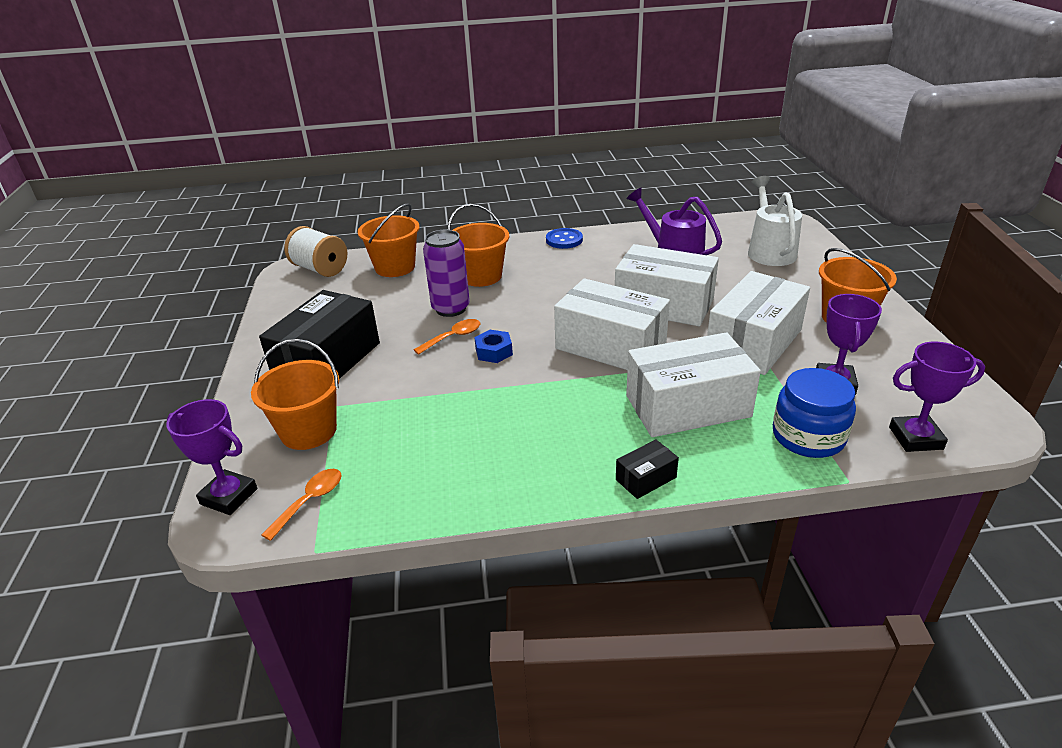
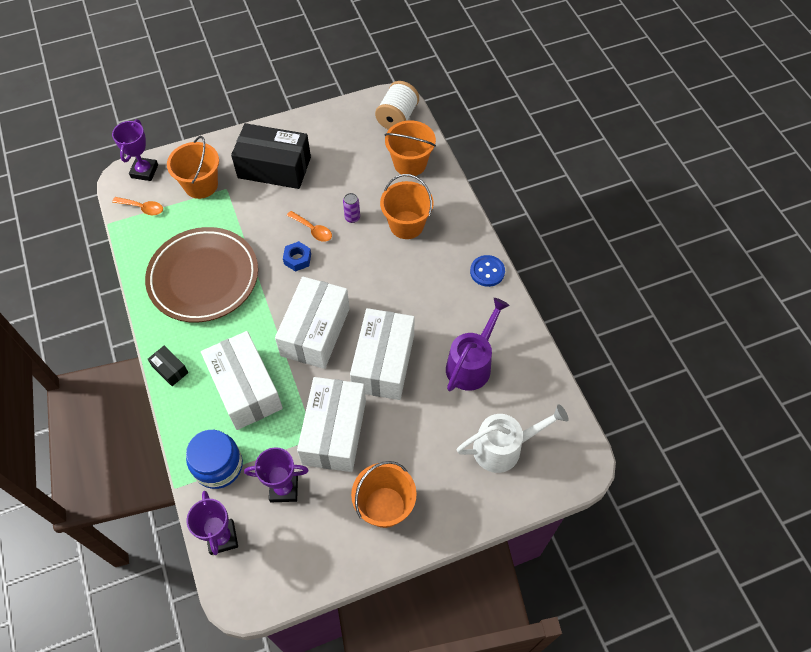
camera: 75 degrees right, 25 degrees up
(451, 308) = (352, 218): purple can -> purple can, size x0.52
(488, 436) = (203, 278): none -> brown plate
(754, 342) = (334, 432): white box -> white box turned 75 degrees clockwise

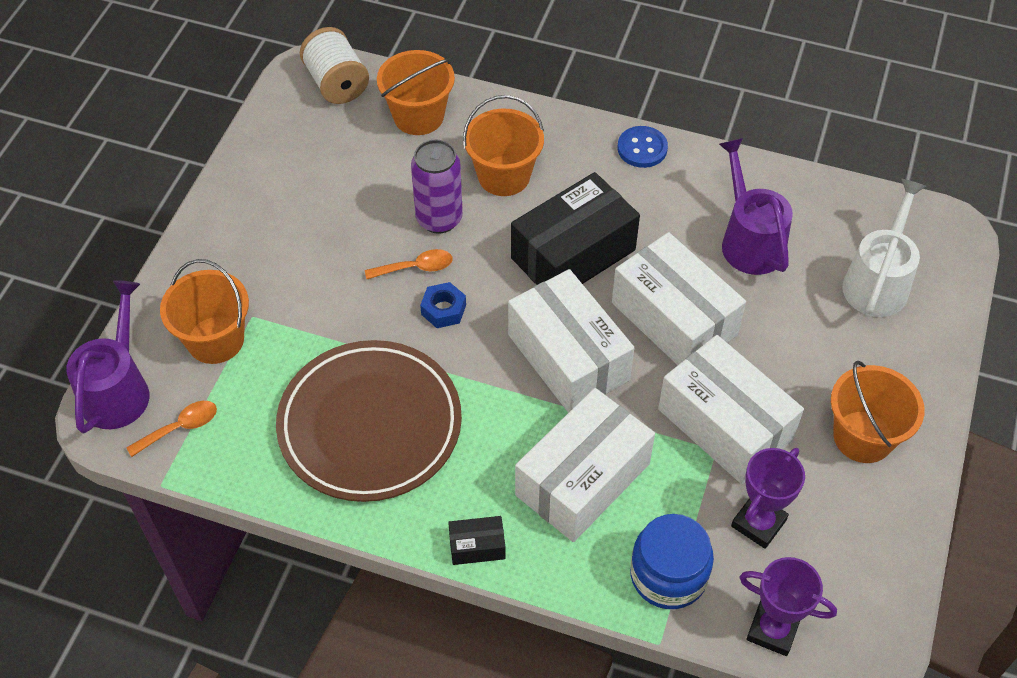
camera: 50 degrees left, 5 degrees down
(144, 171) = (118, 389): purple trophy -> purple watering can
(245, 388) = (583, 479): white box -> white box turned 60 degrees counterclockwise
(274, 167) = (275, 246): black box -> black box (573, 254)
(352, 218) = (439, 219): purple can -> purple can, size x1.93

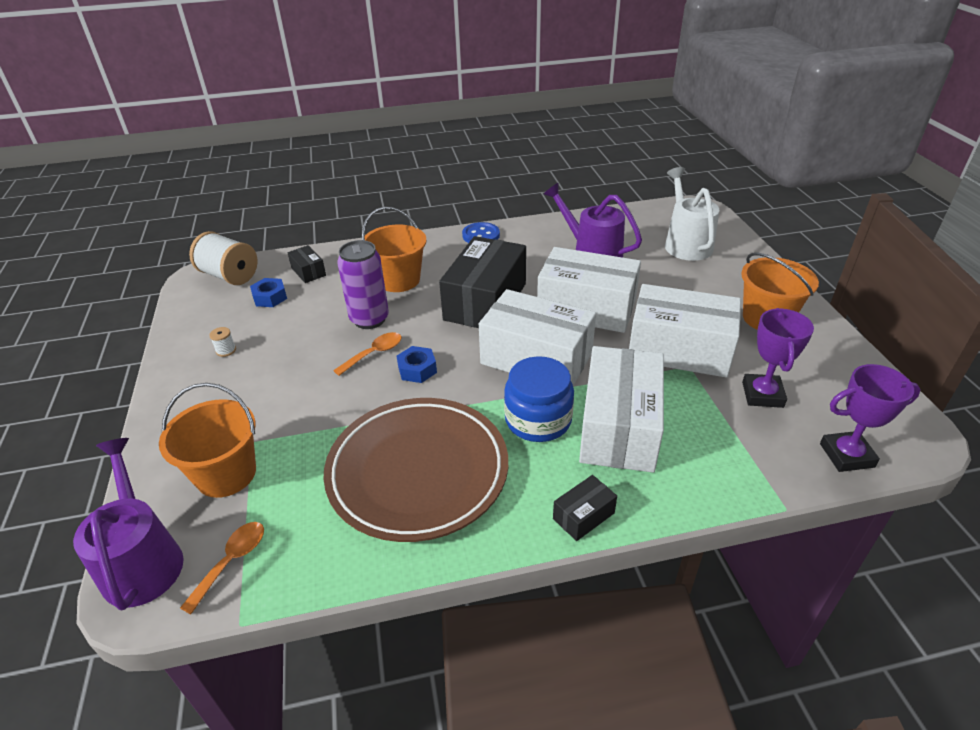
camera: 30 degrees left, 15 degrees down
(283, 192) = (226, 350): none -> white spool
(360, 137) = (270, 297): none -> blue nut
(418, 116) = (308, 271): orange bucket -> black box
(668, 575) = (742, 458): blue jar -> blue jar (538, 420)

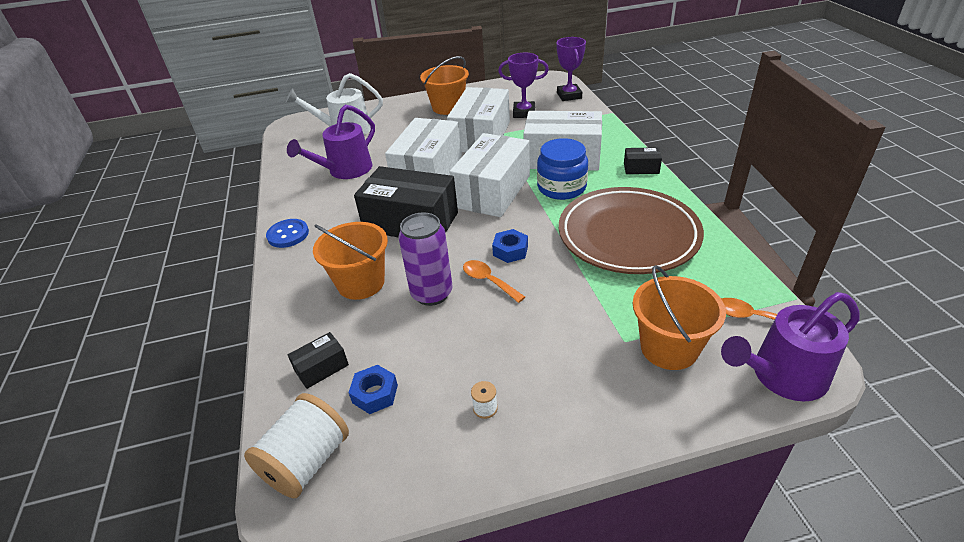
camera: 90 degrees left, 0 degrees up
(583, 516) = (641, 168): black box -> black box turned 45 degrees counterclockwise

